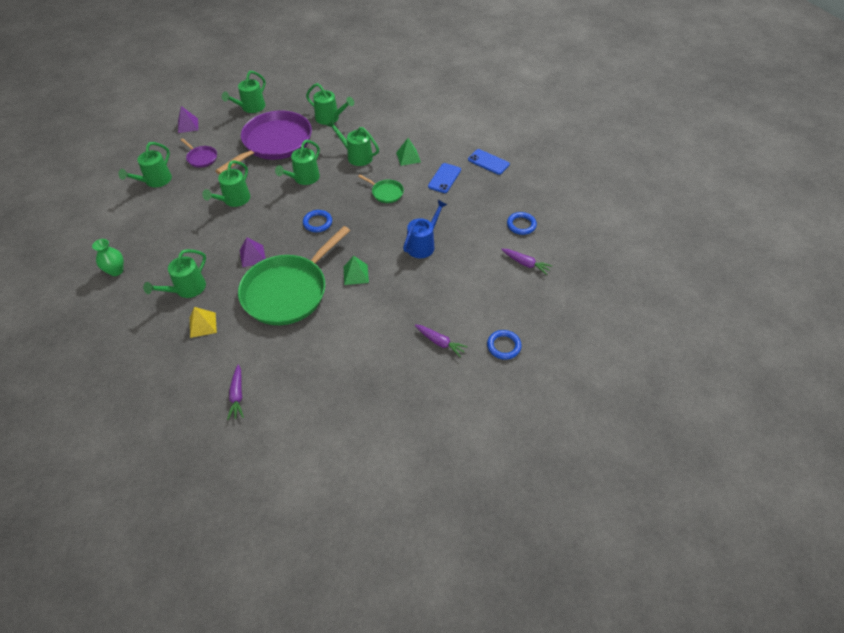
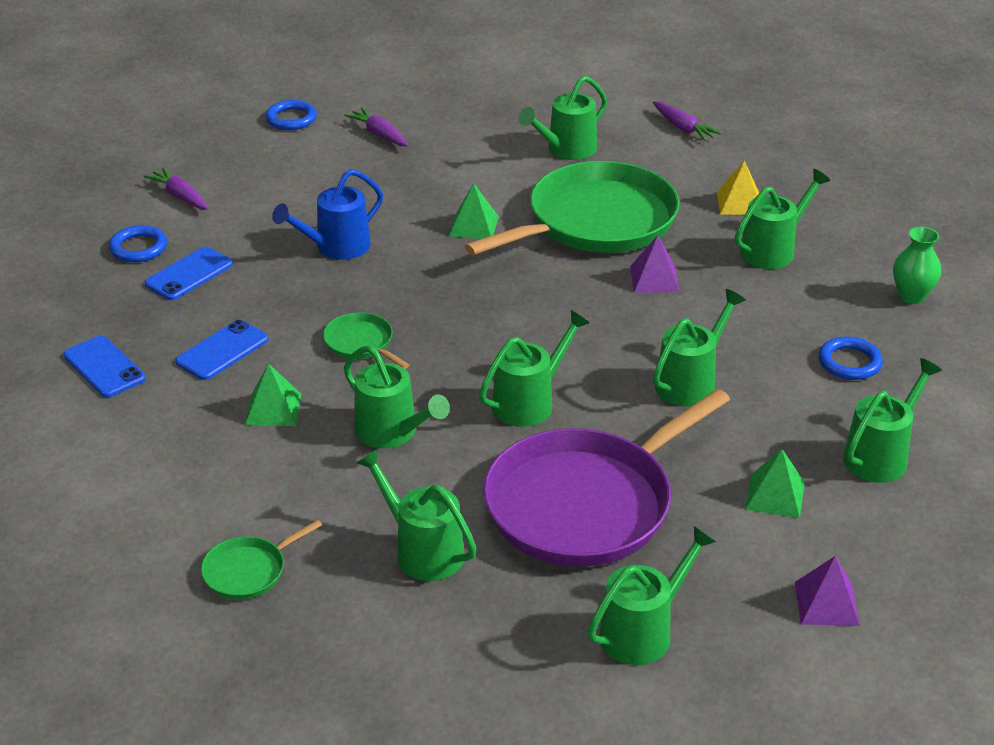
camera: 165 degrees left, 15 degrees down
(201, 158) = (775, 495): purple pan -> green pyramid
(237, 395) = (683, 128): purple carrot -> purple carrot turned 135 degrees clockwise
(315, 353) = (566, 150): none -> green watering can
(317, 223) = (520, 312): blue ring -> blue ring (849, 362)
(386, 103) = (248, 571): none -> green pan
(485, 214) = (189, 274): none -> blue phone

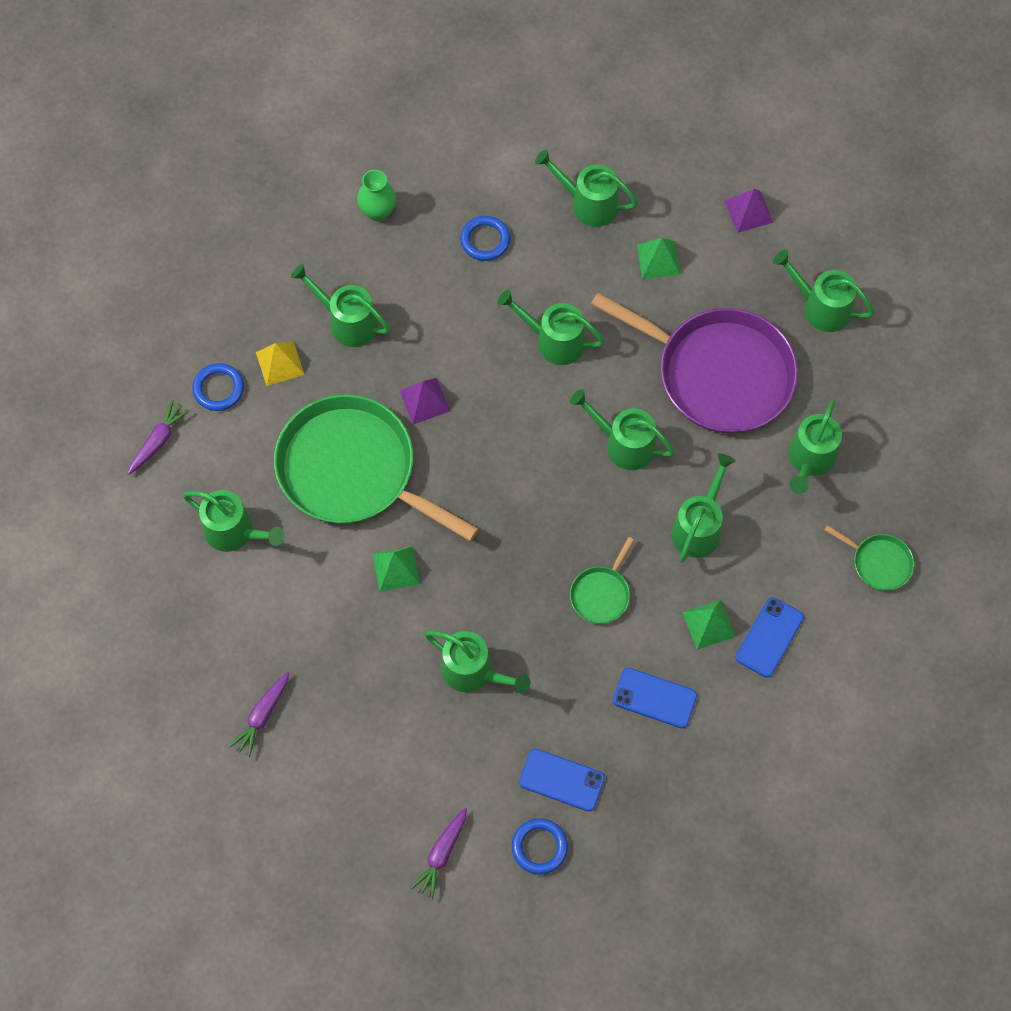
camera: 110 degrees left, 30 degrees up
(104, 367) = (714, 781): blue phone -> blue phone (769, 637)
(291, 119) = (259, 817): blue ring -> blue ring (218, 389)
(336, 247) = (473, 672): blue watering can -> green watering can

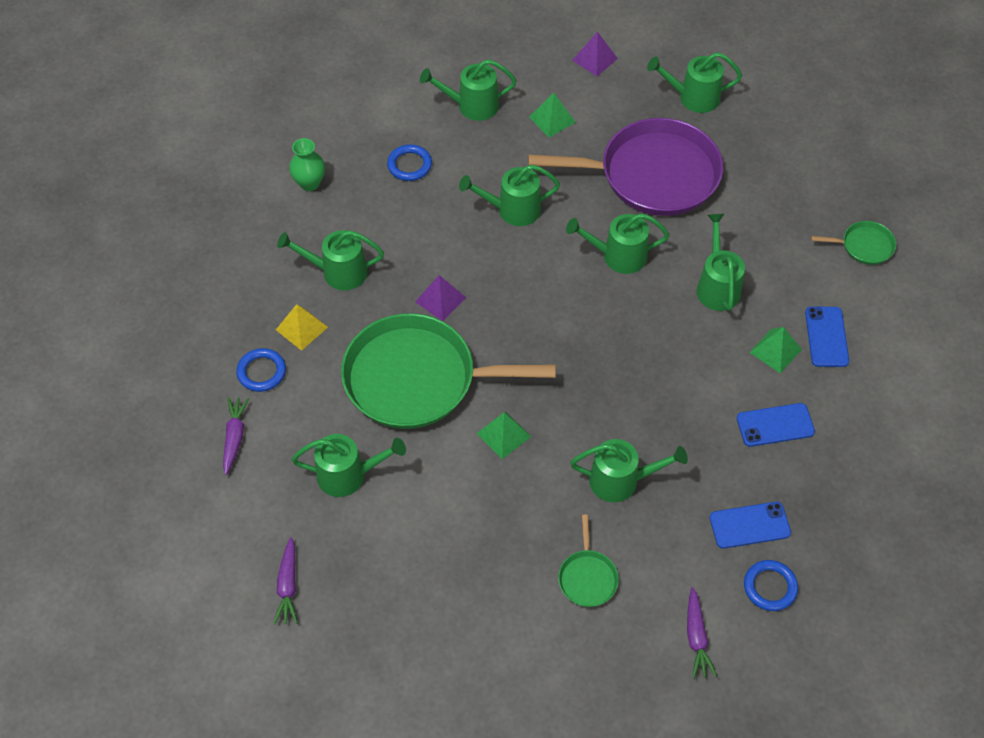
camera: 30 degrees left, 10 degrees down
(262, 716) = (470, 609): purple carrot -> purple carrot (288, 585)
(601, 594) = (679, 370): green pan -> green pan (587, 577)
(809, 460) = (762, 201): green watering can -> none

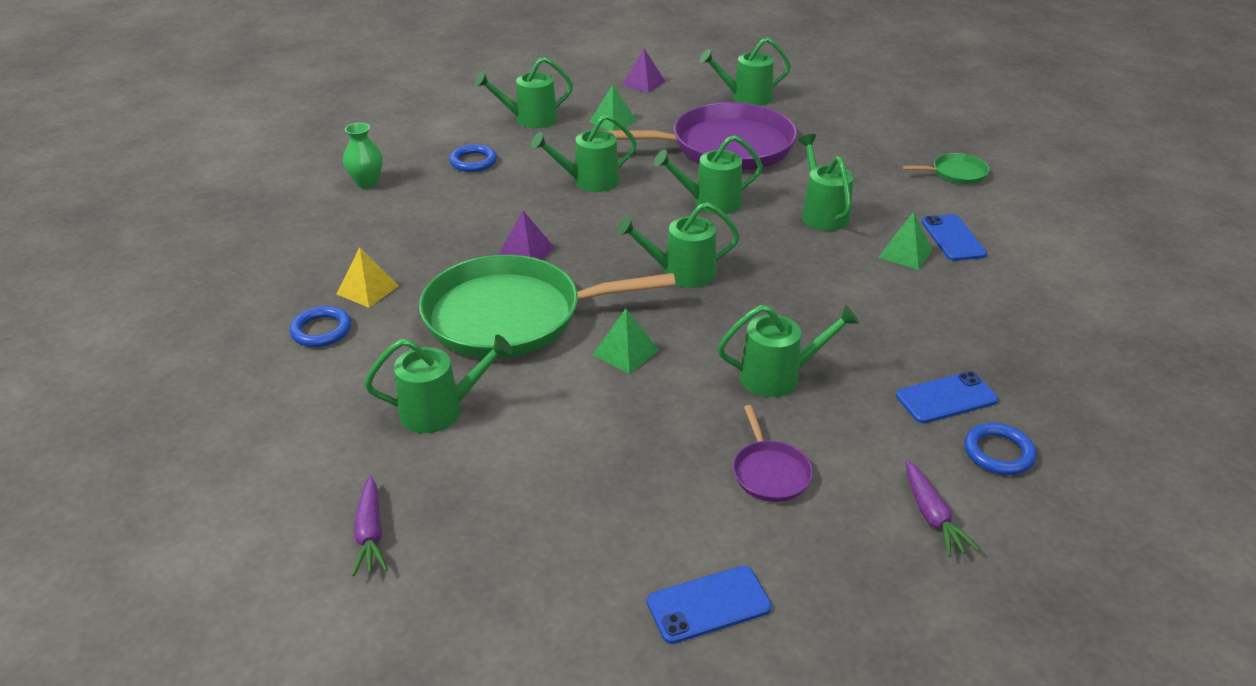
camera: 10 degrees left, 20 degrees down
(235, 437) = (289, 392): purple carrot -> none
(337, 272) = (405, 242): green watering can -> green watering can (681, 273)
(587, 577) = (769, 472): green pan -> purple pan
(775, 425) = (933, 310): blue phone -> blue phone (708, 605)

